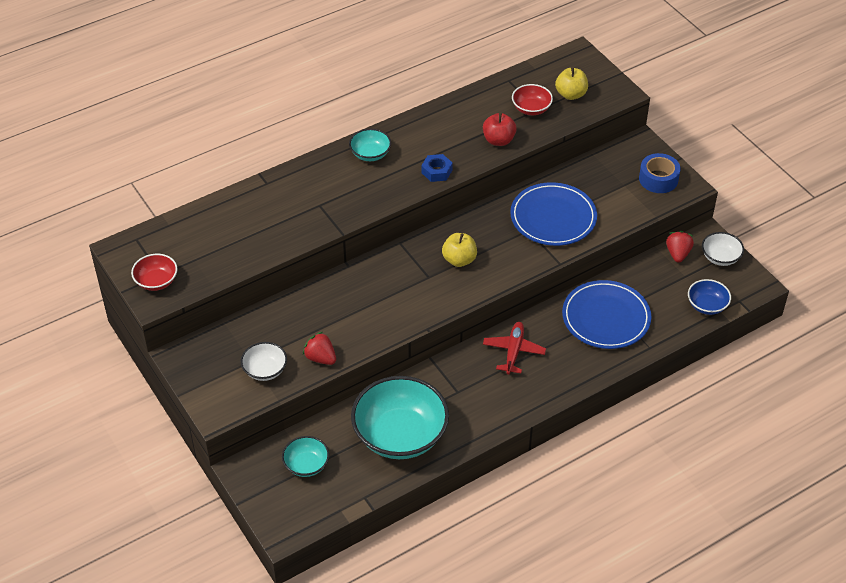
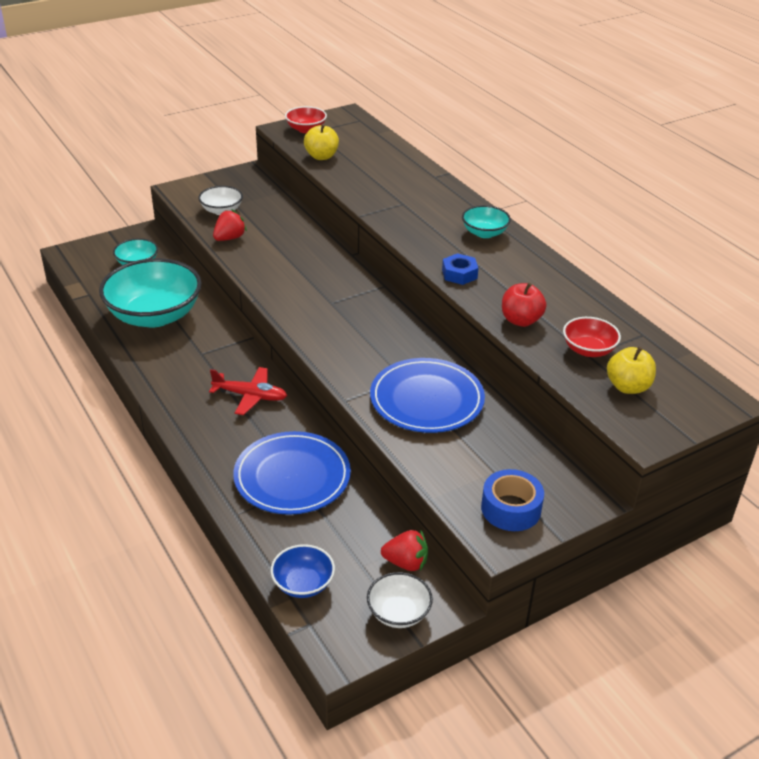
camera: 90 degrees right, 10 degrees down
(459, 260) = (356, 324): yellow apple -> yellow apple (321, 156)

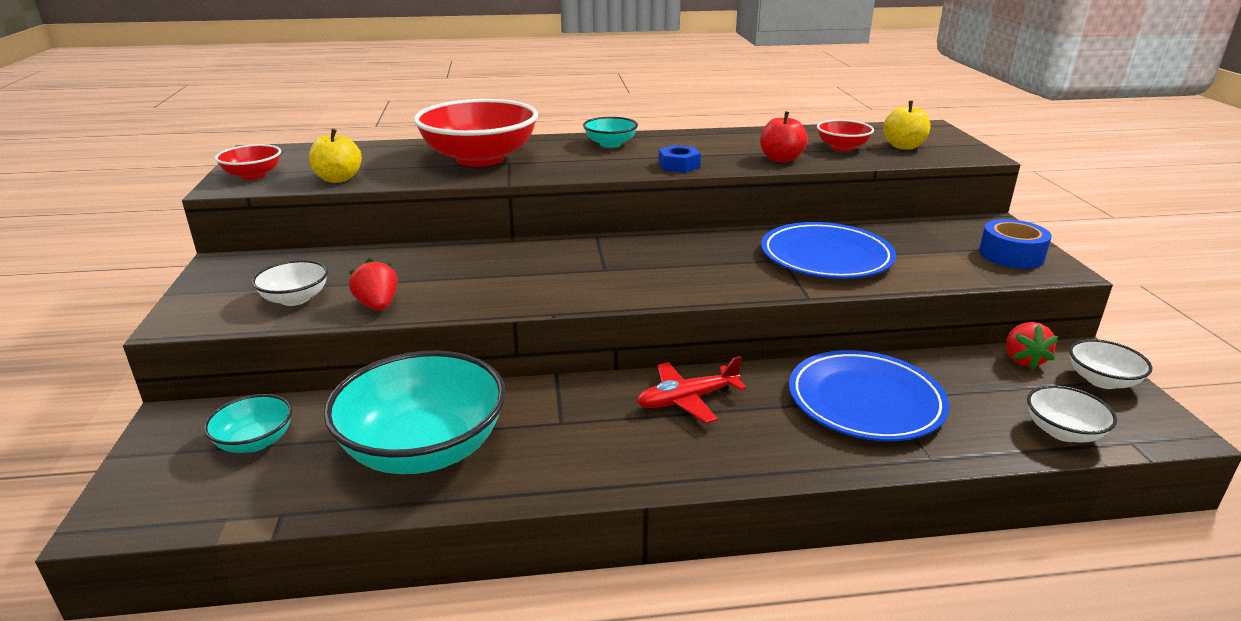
camera: 65 degrees left, 10 degrees down
(250, 396) = (687, 400): red plane -> red plane turned 150 degrees counterclockwise
(303, 584) = (1063, 432): blue bowl -> white bowl
(401, 191) = (480, 159): none -> red bowl
(406, 563) = (1023, 360): red strawberry -> red strawberry turned 150 degrees clockwise

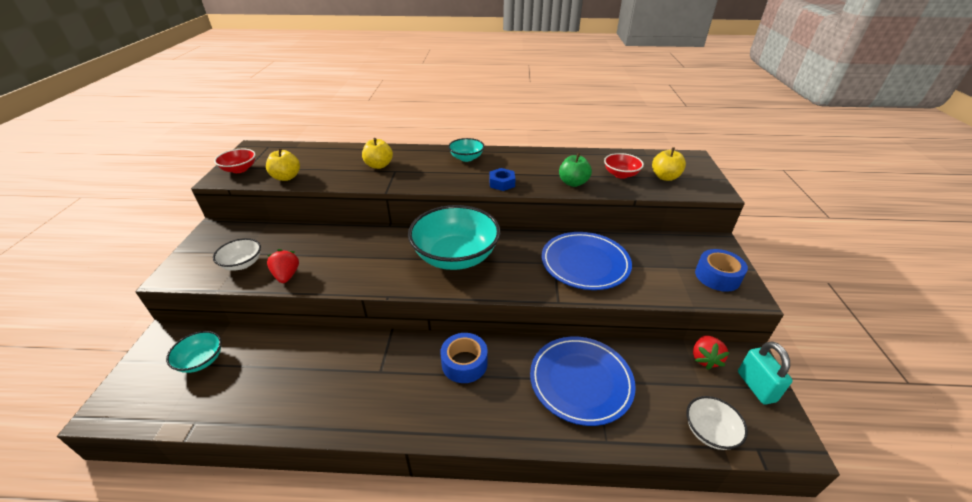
camera: 10 degrees right, 10 degrees up
(424, 449) = (292, 382): turquoise bowl -> turquoise bowl (455, 256)
(480, 159) = (379, 165): red bowl -> yellow apple
(687, 400) = (464, 363): red plane -> blue tape
(781, 159) = (573, 183): red apple -> green apple
(1102, 380) = (756, 386): white bowl -> turquoise padlock

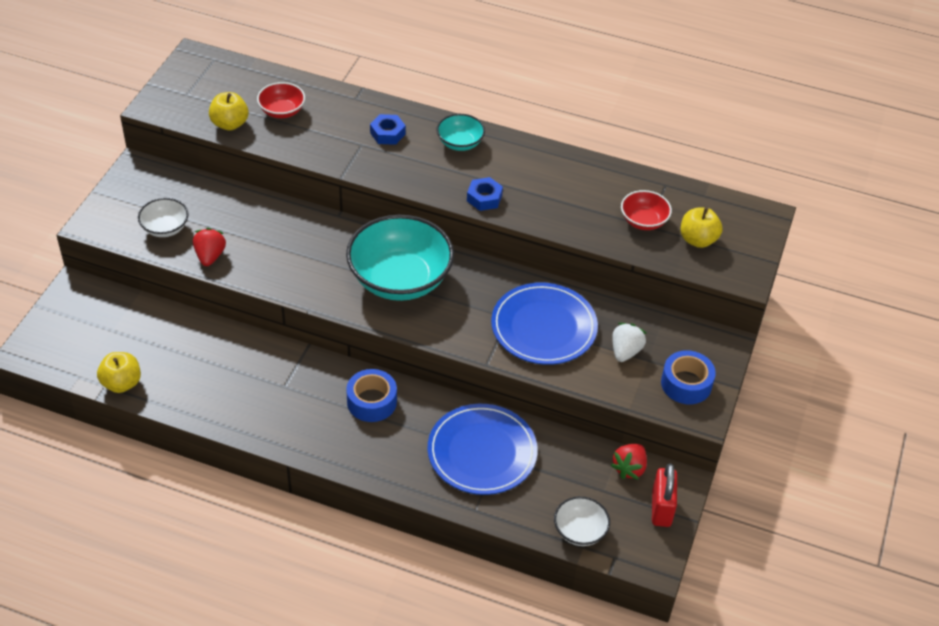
camera: 15 degrees right, 10 degrees up
(201, 361) = (112, 326): turquoise bowl -> none
(239, 169) = (176, 96): red bowl -> red bowl (282, 111)
(379, 165) = (345, 130): yellow apple -> yellow apple (122, 383)
(412, 162) = (387, 133): none -> blue nut
(573, 183) = (573, 220): green apple -> none
(656, 265) = (625, 351): none -> white strawberry
(756, 386) = (661, 508): turquoise padlock -> red padlock

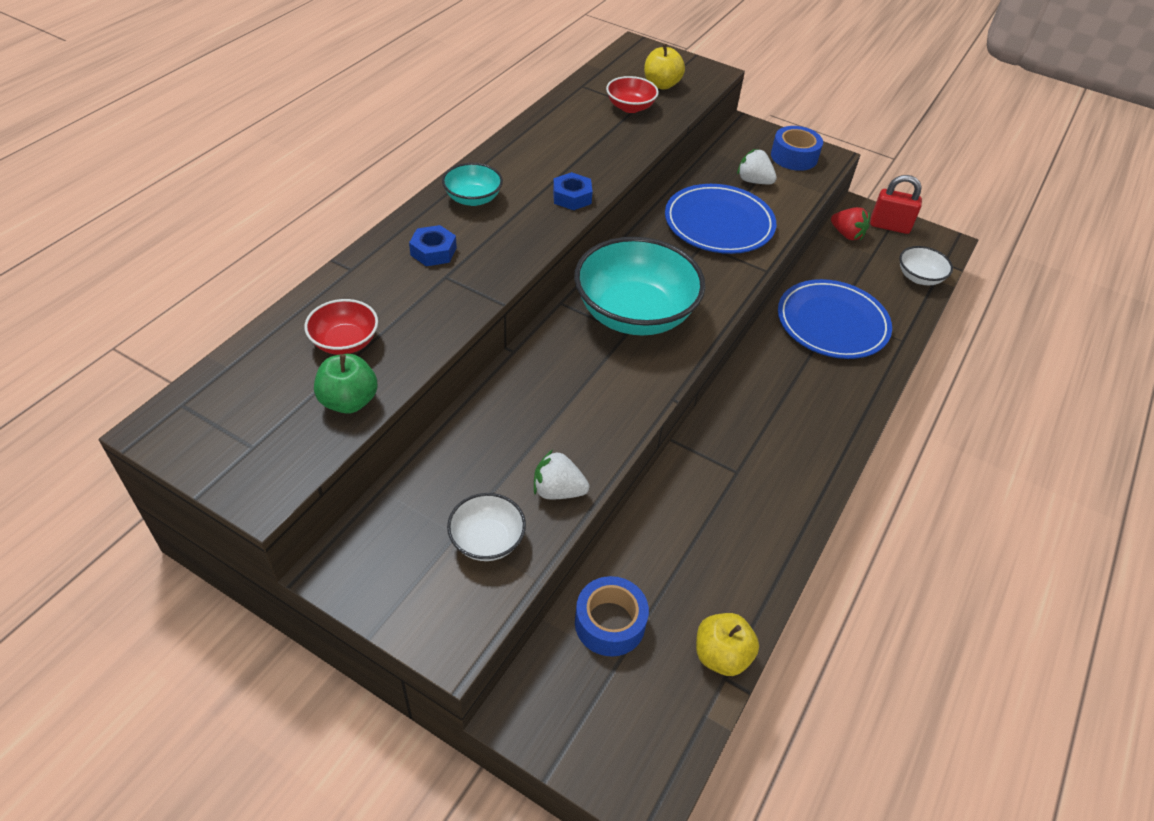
camera: 80 degrees left, 0 degrees up
(210, 256) = (558, 491): red strawberry -> white strawberry
(230, 124) = (349, 401): yellow apple -> green apple
(371, 402) = (764, 396): blue tape -> blue tape (609, 623)

